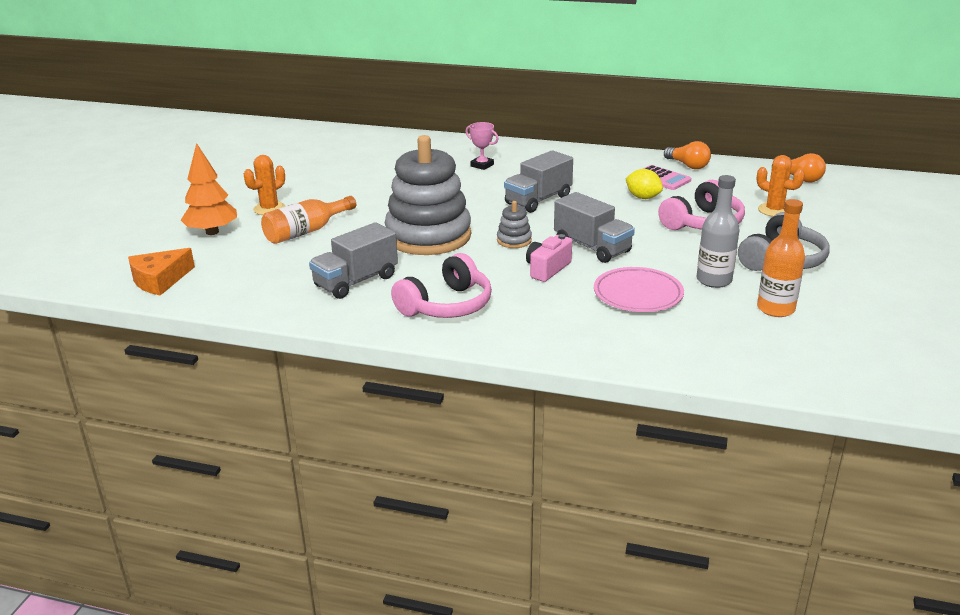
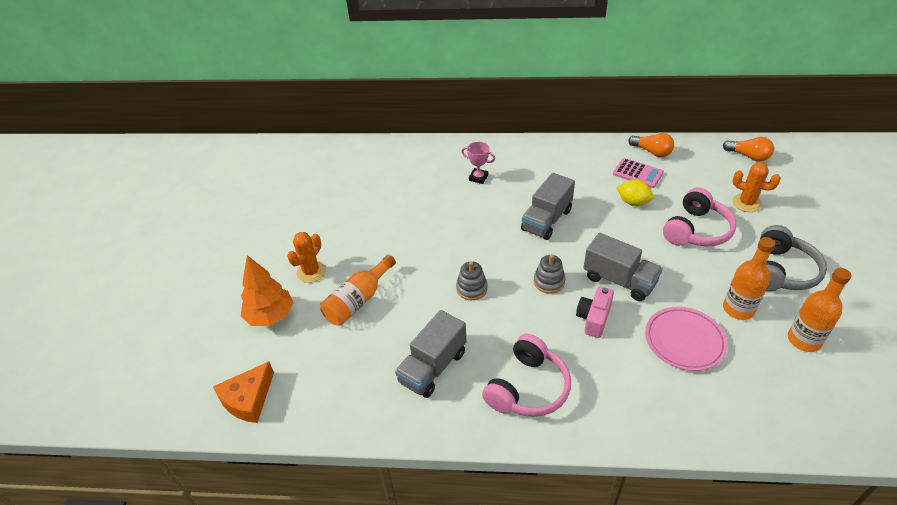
camera: 10 degrees left, 15 degrees up
(428, 236) = (471, 288): grey stacking toy -> grey stacking toy, size x0.40
(714, 280) = (738, 309): grey bottle -> orange bottle

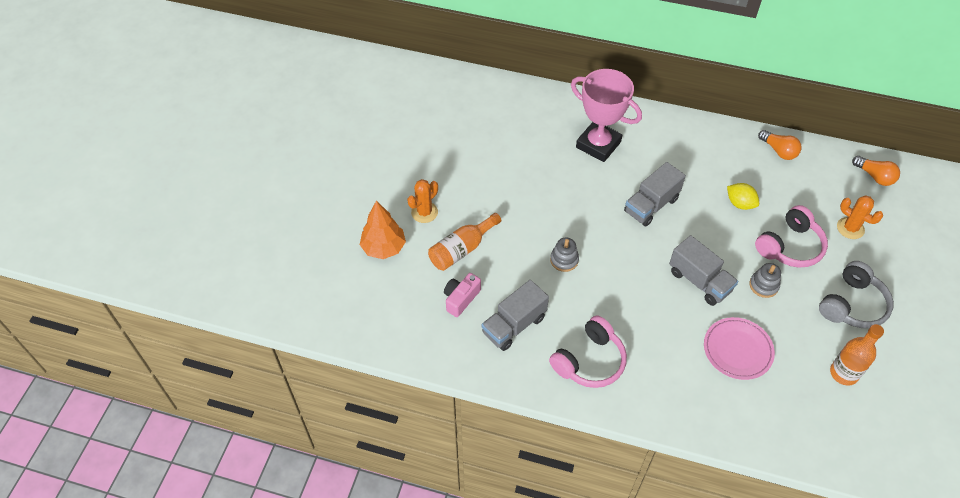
camera: 10 degrees right, 10 degrees up
(248, 399) = (357, 318): orange cheese -> none
(478, 178) = (598, 144): pink trophy -> pink trophy, size x2.24
(549, 282) = (635, 268): grey stacking toy -> grey stacking toy (763, 285)
(594, 318) = (664, 312): pink camera -> pink camera (461, 299)
(637, 173) = (755, 173): pink calculator -> none
(738, 309) = (797, 332): orange bottle -> none

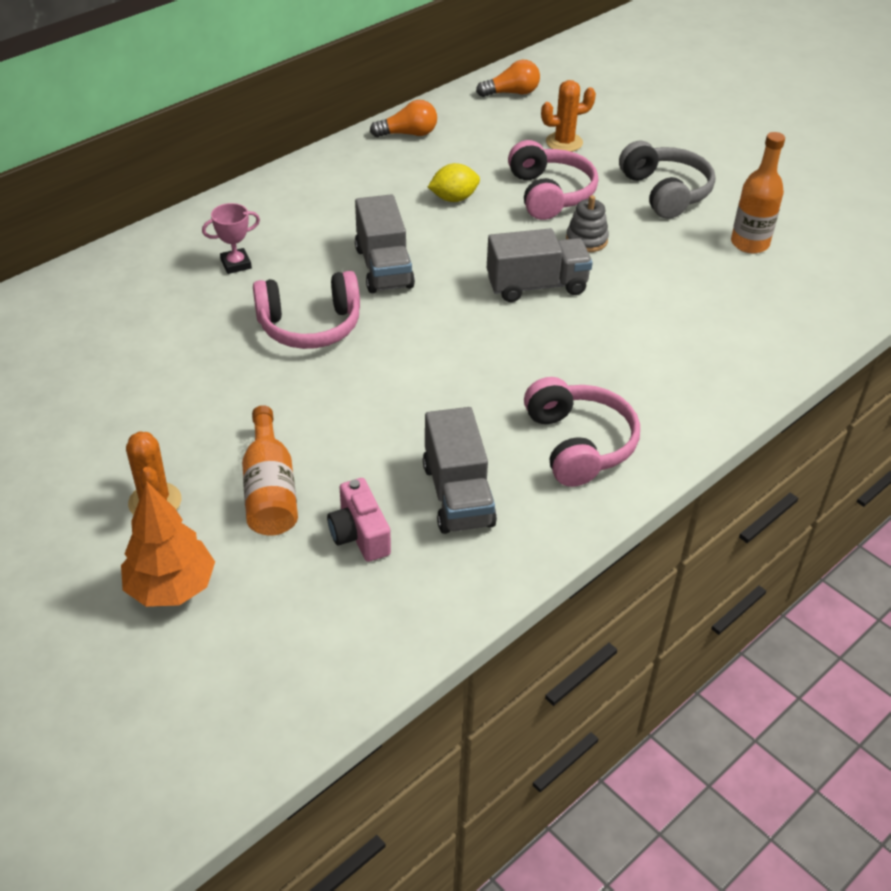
camera: 60 degrees left, 10 degrees down
(564, 260) = (393, 389): grey stacking toy -> none
(580, 200) = (310, 326): none -> pink headphones
(598, 144) = (236, 264): pink trophy -> pink trophy, size x0.45
(737, 350) = (661, 305): pink plate -> none

